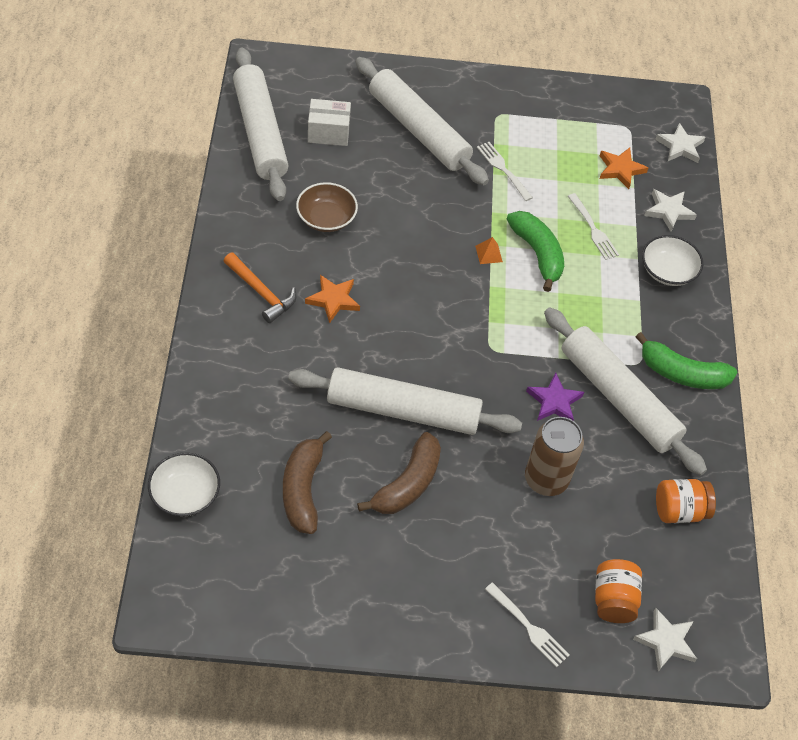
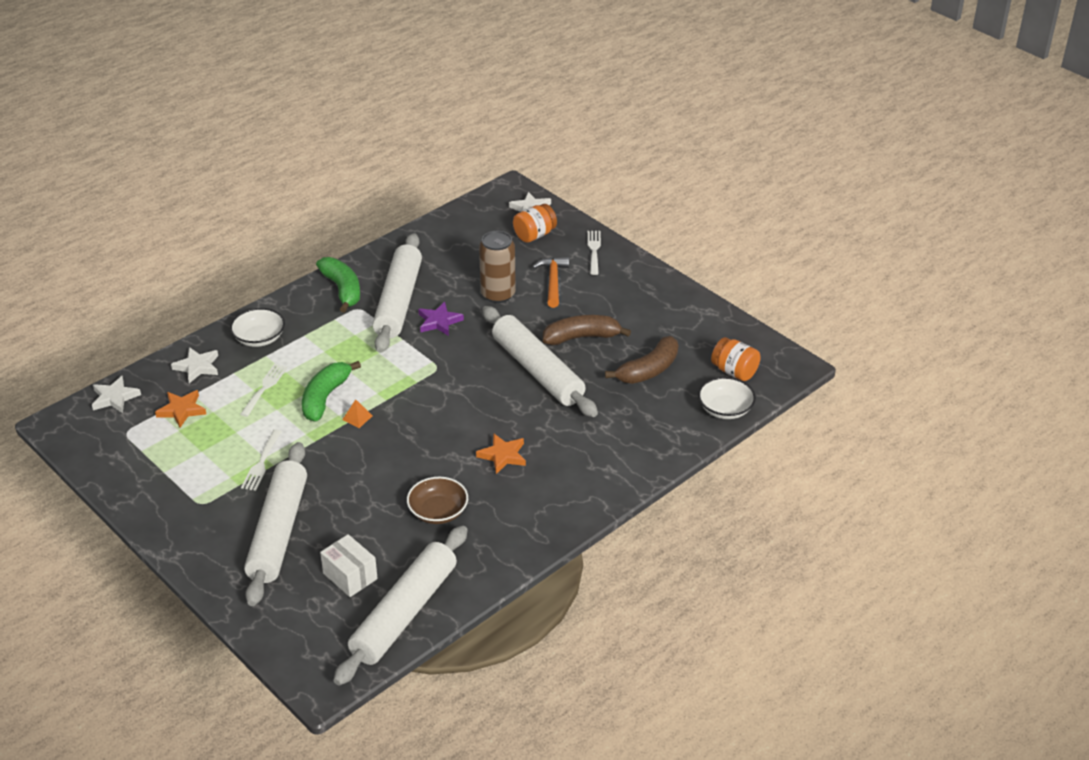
camera: 130 degrees left, 15 degrees down
(261, 293) = (548, 490): orange hammer -> orange hammer (553, 281)
(679, 510) = (445, 243): orange jar -> orange jar (734, 371)

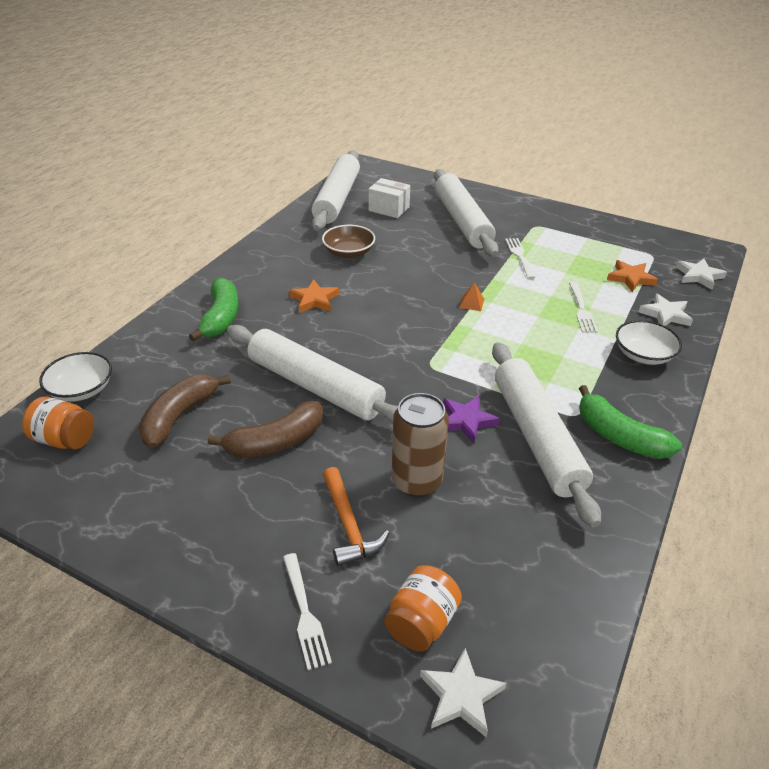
camera: 160 degrees right, 0 degrees up
(325, 397) = (517, 313): green banana -> green banana (221, 317)

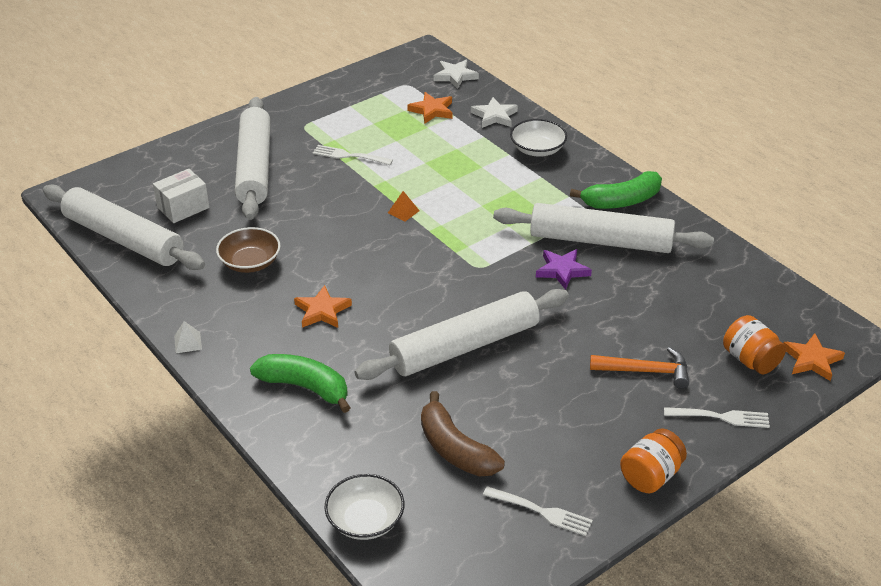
camera: 65 degrees left, 0 degrees up
(65, 439) = (442, 542): orange jar -> orange jar (650, 476)
(244, 254) = (188, 342): none -> white pyramid
(276, 442) = (527, 390): brown banana -> none
(416, 481) = (616, 320): brown can -> none
(461, 696) = (811, 360): white star -> orange star
(462, 221) = (254, 167): white rolling pin -> white rolling pin turned 75 degrees clockwise
(581, 309) = (457, 155): white fork -> white fork (540, 511)

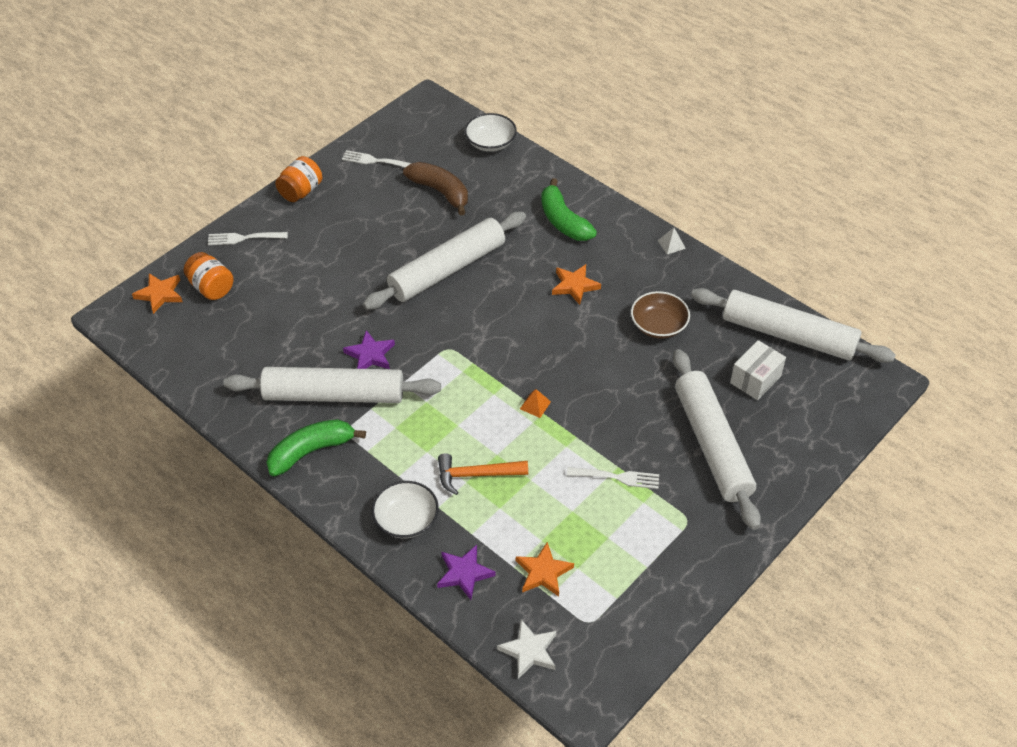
camera: 170 degrees right, 10 degrees up
(305, 387) = (563, 221): green banana -> green banana turned 45 degrees clockwise
(494, 116) = (464, 573): white star -> purple star
(646, 371) = (298, 267): orange hammer -> orange hammer (476, 475)

